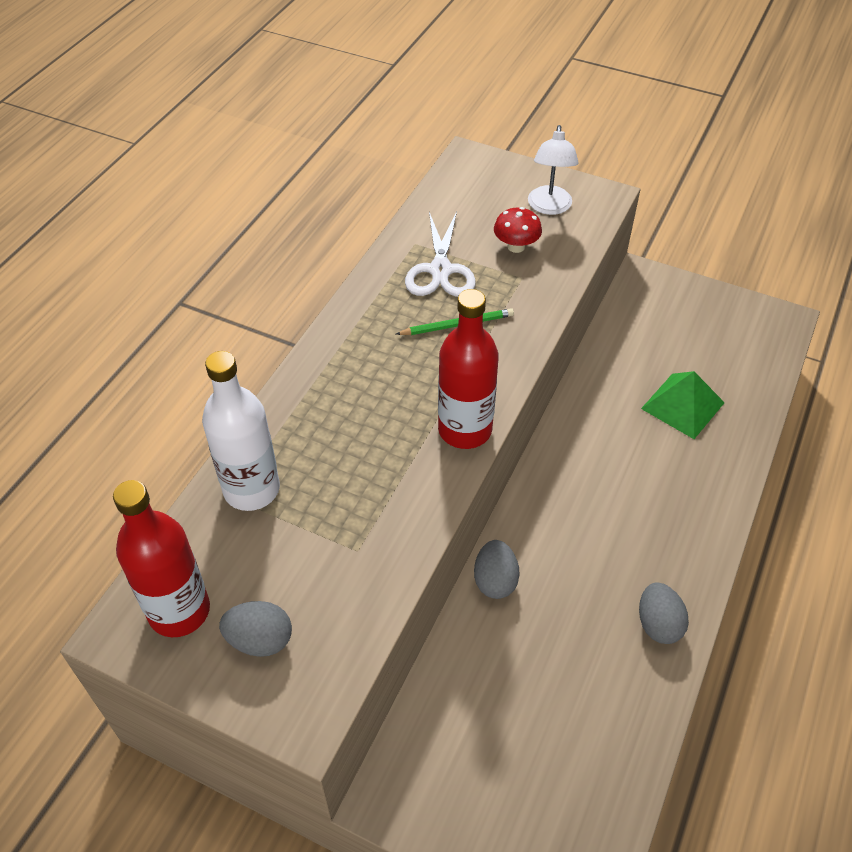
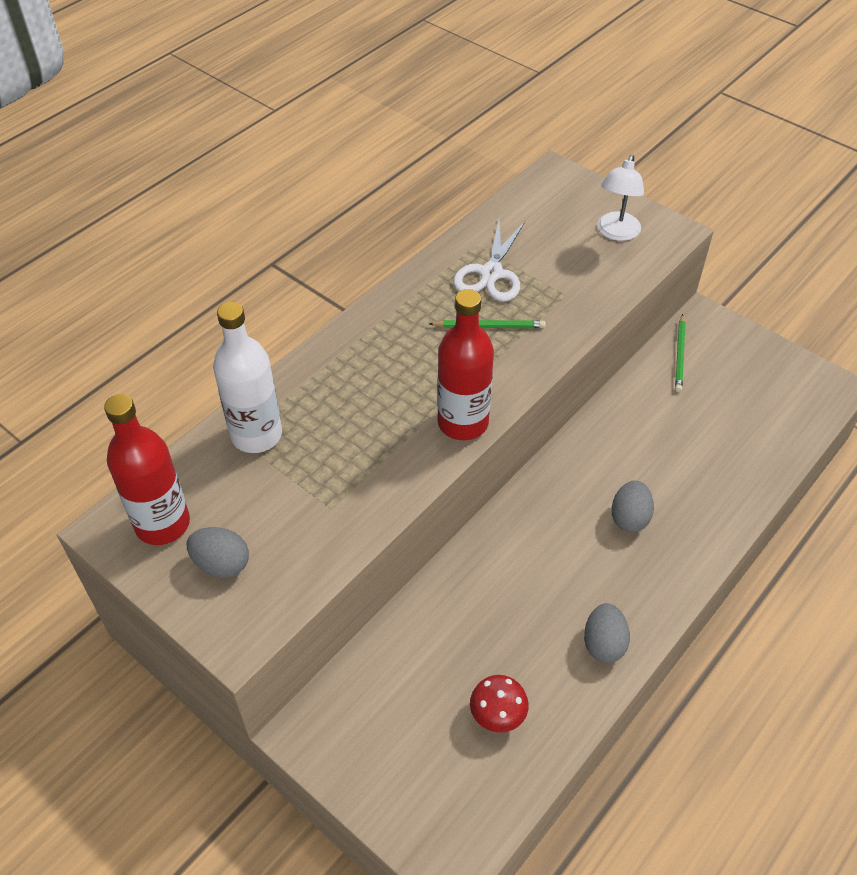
camera: 15 degrees right, 0 degrees up
(495, 580) = (463, 569): grey egg -> grey egg (629, 518)
(516, 246) = (570, 264): red mushroom -> red mushroom (497, 715)
(632, 317) = (680, 355): none -> green pencil
(683, 405) = (700, 448): green pyramid -> none

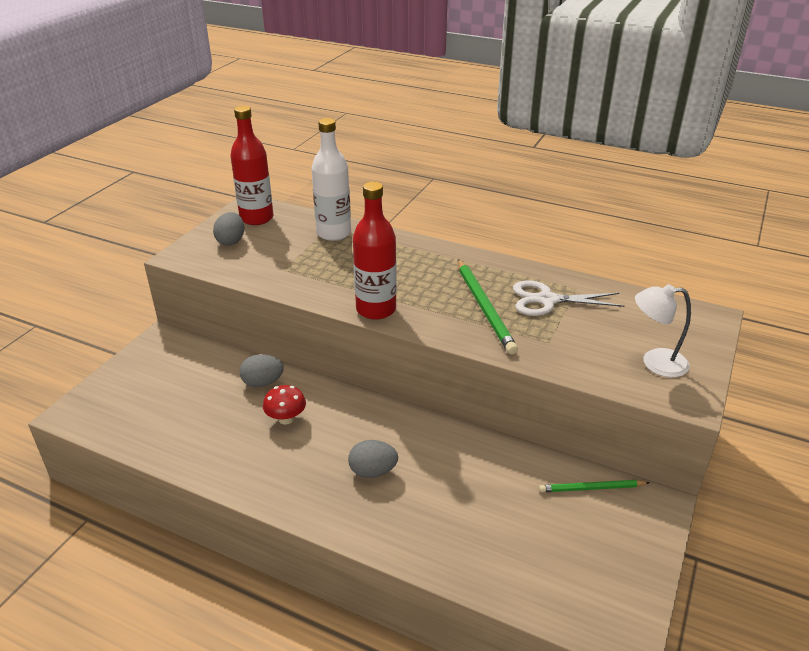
camera: 75 degrees right, 15 degrees down
(489, 326) = (484, 307): green pencil -> green pencil, size x1.66
(497, 715) = (176, 419): red mushroom -> red mushroom (286, 419)
(603, 643) = (242, 469): grey egg -> grey egg (263, 383)

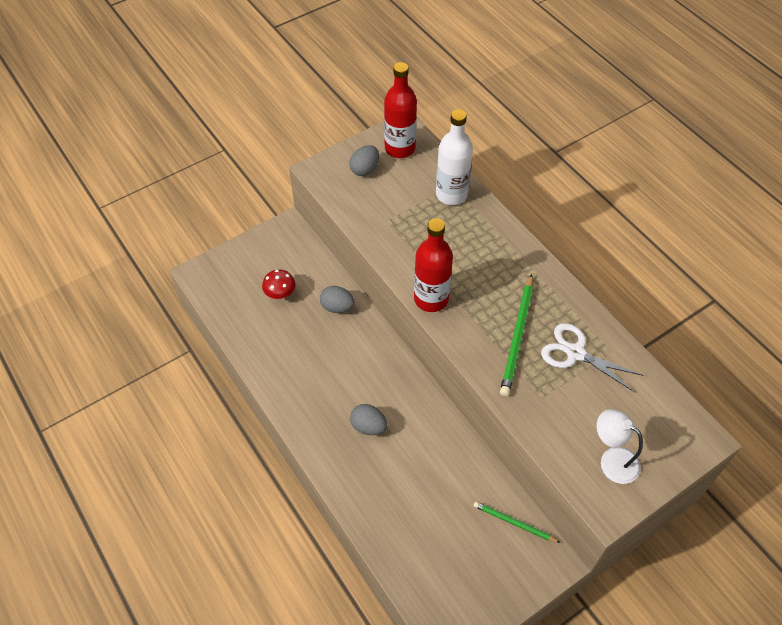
camera: 30 degrees right, 20 degrees up
(286, 419) = (335, 349): red mushroom -> red mushroom (280, 294)

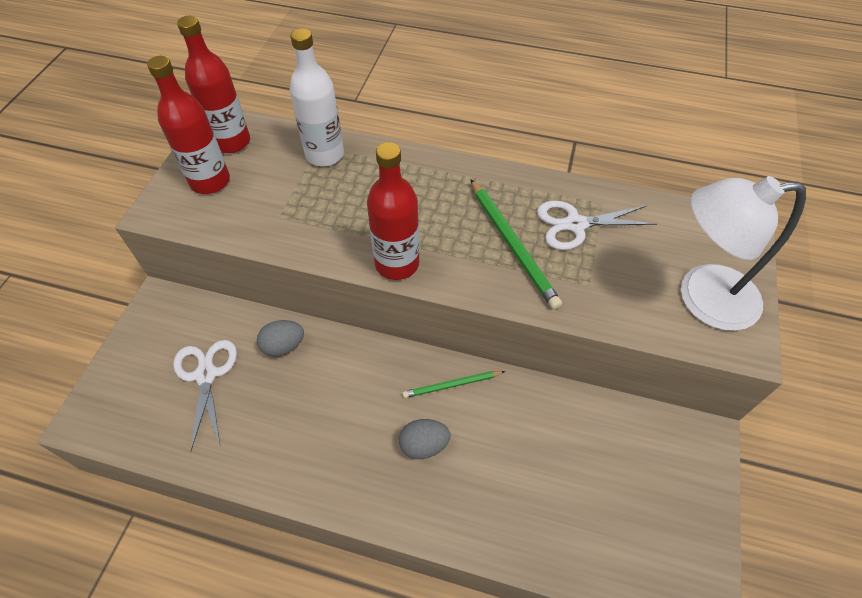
camera: 40 degrees left, 0 degrees up
(280, 294) = (206, 375): red mushroom -> white scissors
(365, 169) = (210, 181): grey egg -> red bottle
(514, 523) = (641, 429): green pencil -> green pencil (452, 385)
(612, 460) = (702, 298): white lamp -> white lamp, size x1.71

